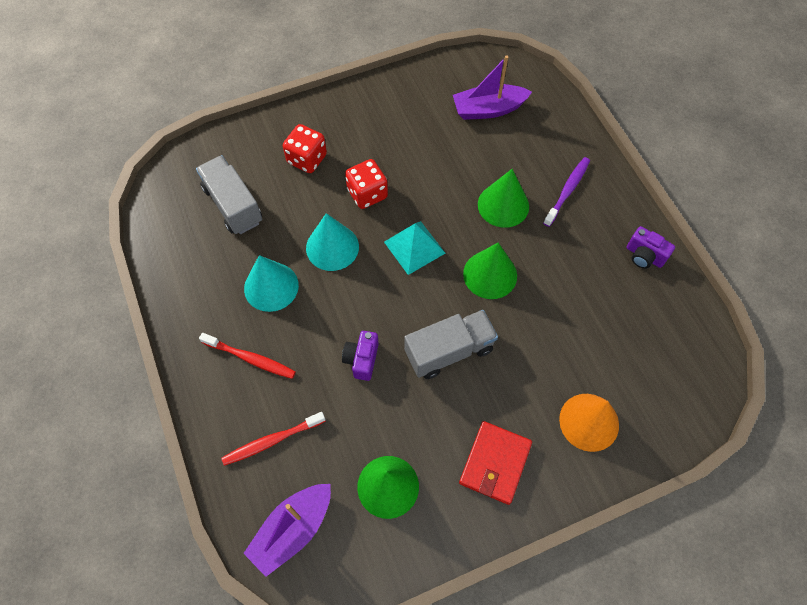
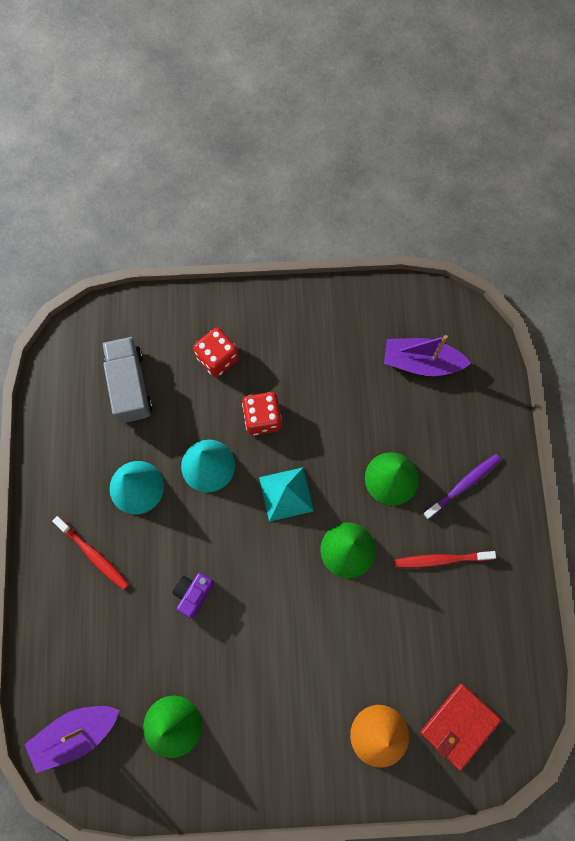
camera: 20 degrees right, 10 degrees up
(272, 440) = (86, 643): red toothbrush -> red toothbrush (441, 559)
(449, 351) = (277, 615): grey truck -> none
(495, 463) = (276, 741): red wallet -> red wallet (459, 725)
(644, 256) = (509, 585): purple camera -> none

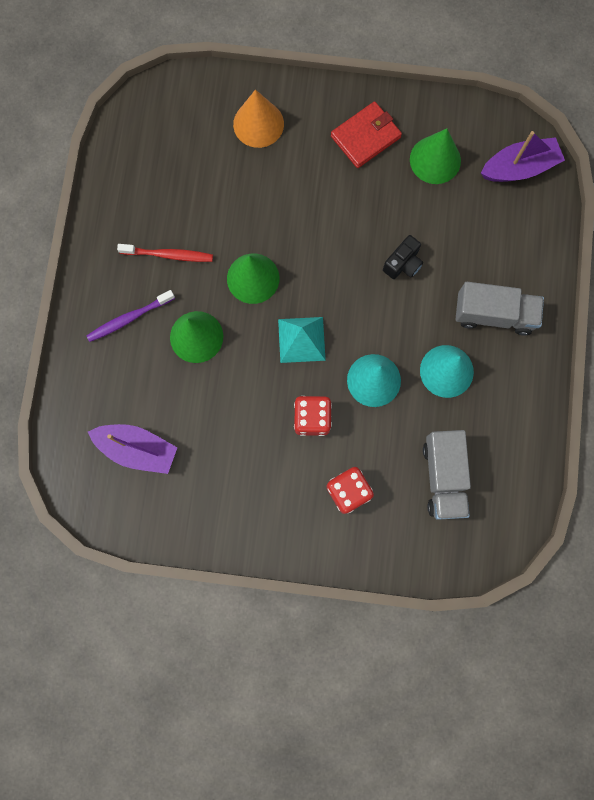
camera: 170 degrees left, 5 degrees up
(93, 554) = (493, 314): red toothbrush -> grey truck
(193, 593) = (403, 264): purple camera -> black camera
(459, 725) = (189, 120): red wallet -> red wallet (365, 137)

